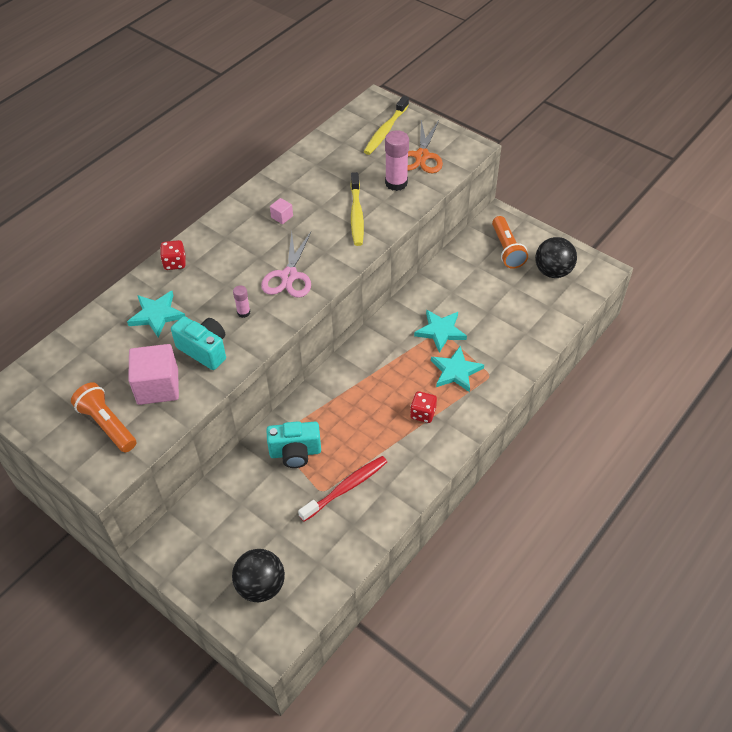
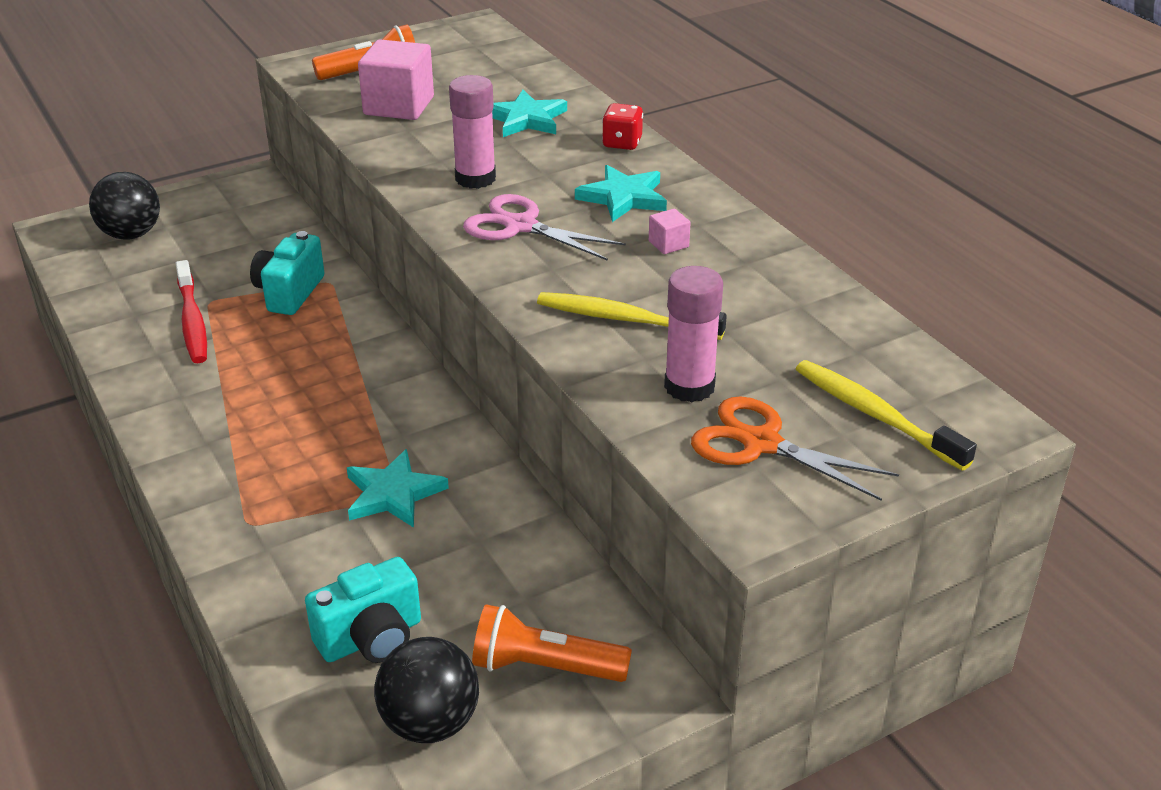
camera: 110 degrees right, 15 degrees down
(204, 350) = (430, 142): turquoise camera -> turquoise camera (371, 638)
(243, 312) = (475, 178): pink glue stick -> pink glue stick, size x1.91
(423, 413) = (243, 423): red dice -> none
(455, 371) = (292, 484): turquoise star -> turquoise star (623, 197)

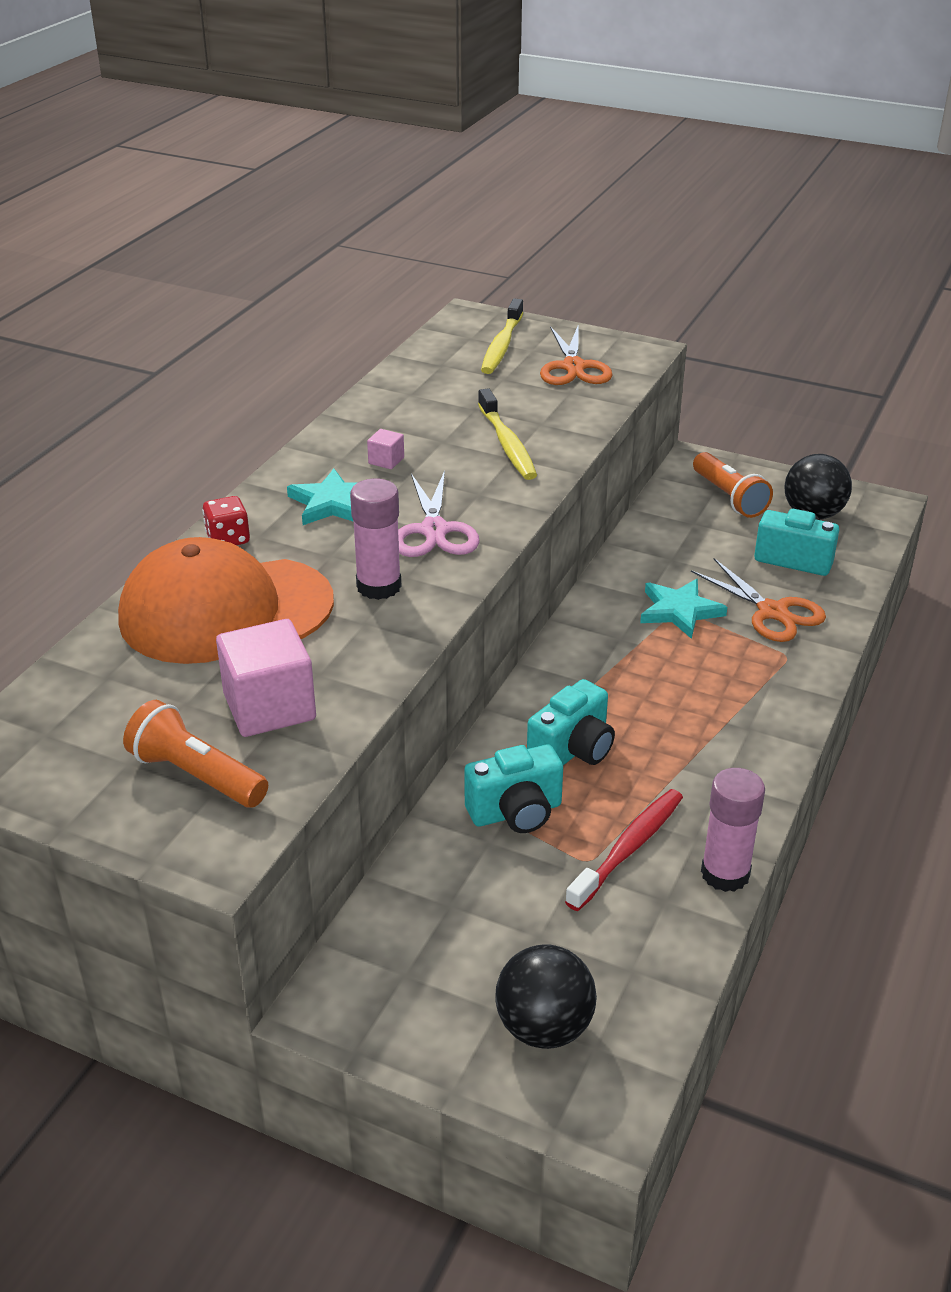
camera: 125 degrees left, 0 degrees up
(310, 343) = (572, 750): none -> turquoise camera
(314, 557) = (772, 612): none -> orange scissors
(526, 119) = (225, 610): turquoise star -> orange cap
(689, 386) = (550, 401): pink glue stick -> pink glue stick (725, 873)

